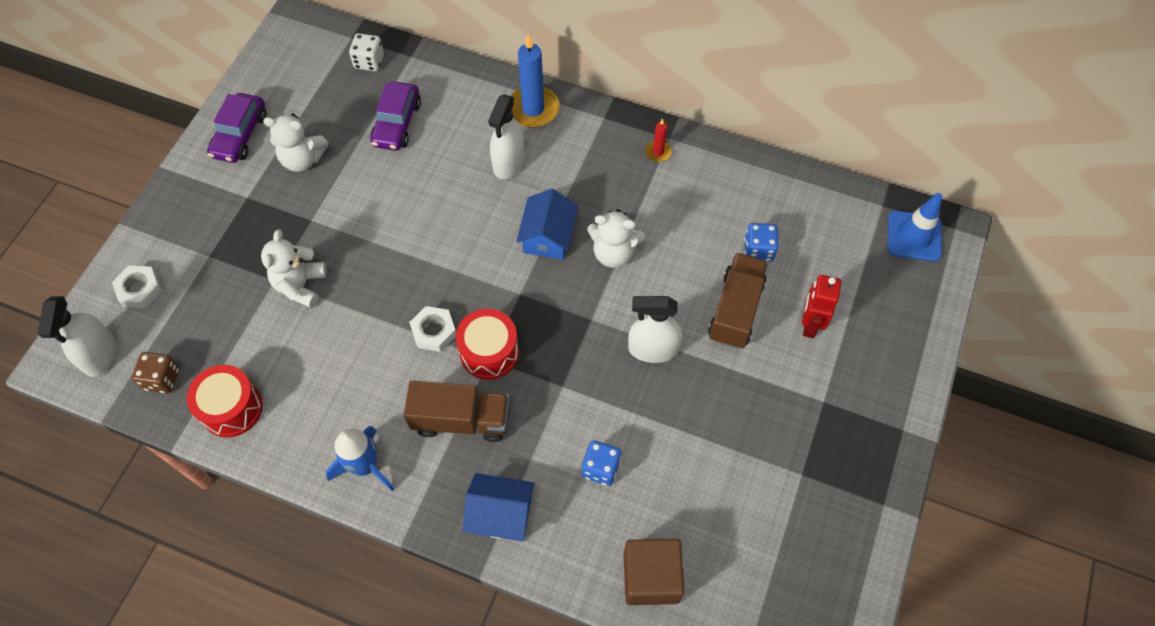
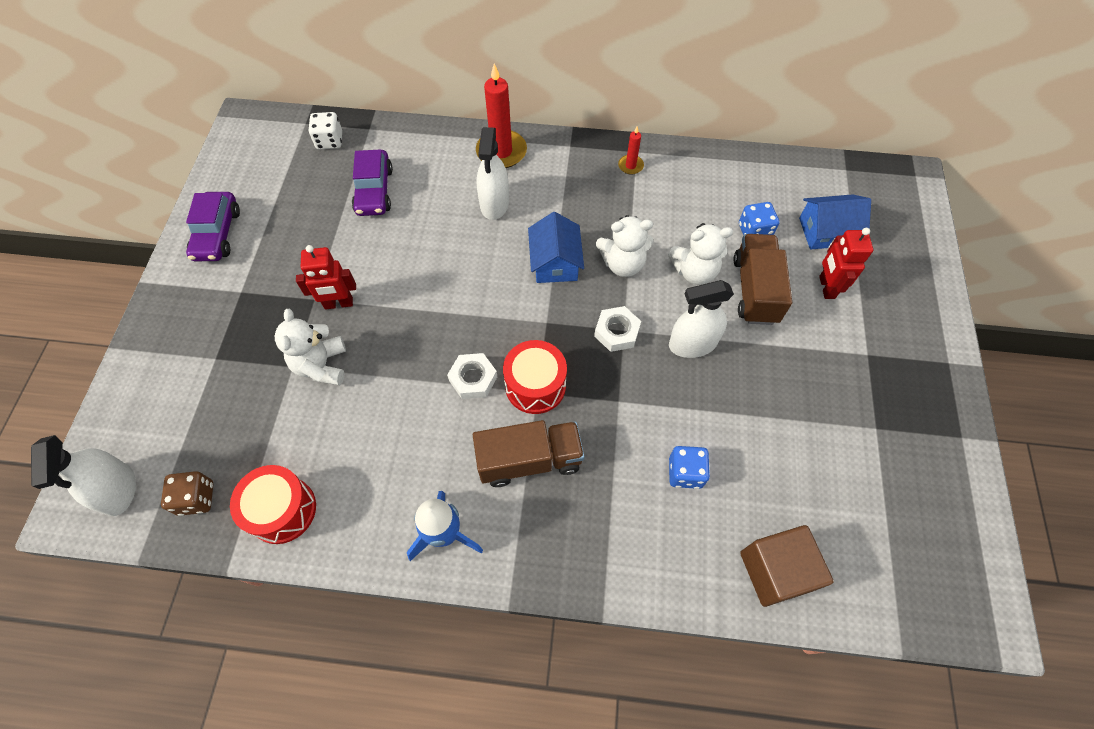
camera: 15 degrees left, 0 degrees up
(140, 289) = (148, 410): white nut -> white nut (616, 332)
(303, 159) = (289, 243): white teddy bear -> white teddy bear (694, 271)
(332, 230) = (338, 304): none -> red robot
(501, 514) = (602, 547): blue house -> blue house (826, 232)
(533, 109) = (501, 152): blue candle -> red candle
(914, 236) = (884, 189): blue traffic cone -> none

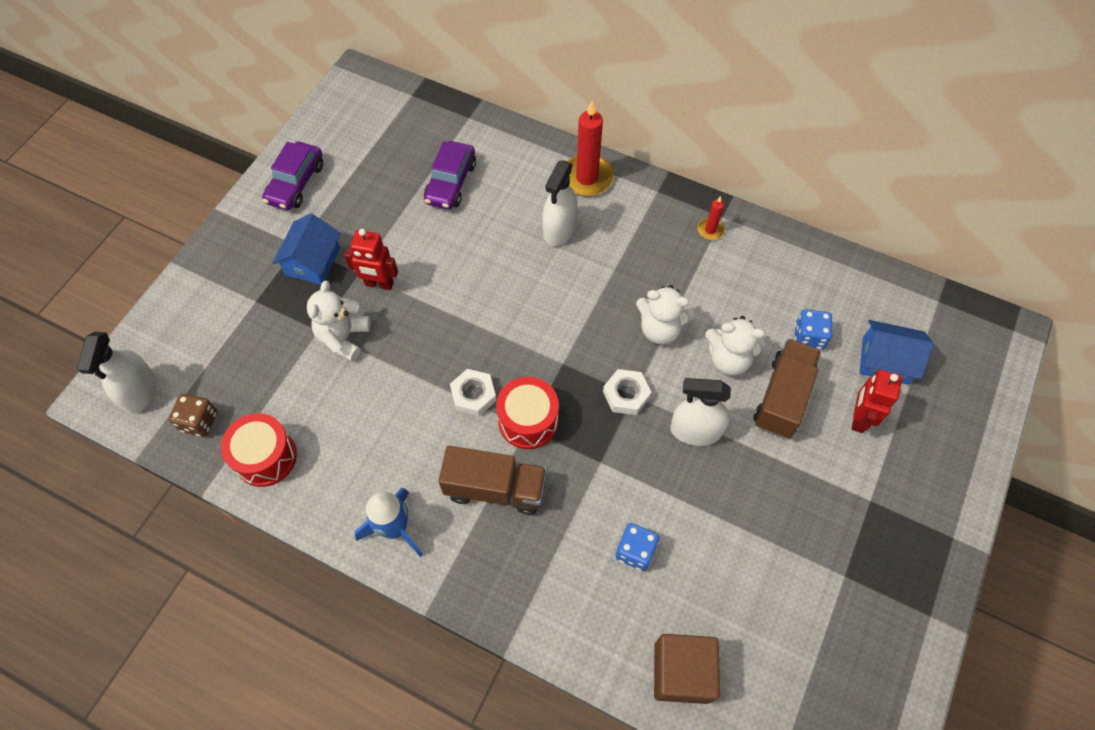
camera: 20 degrees right, 0 degrees up
(329, 141) = (427, 120): white dice -> none
(555, 262) = (594, 307): blue house -> blue house (313, 261)

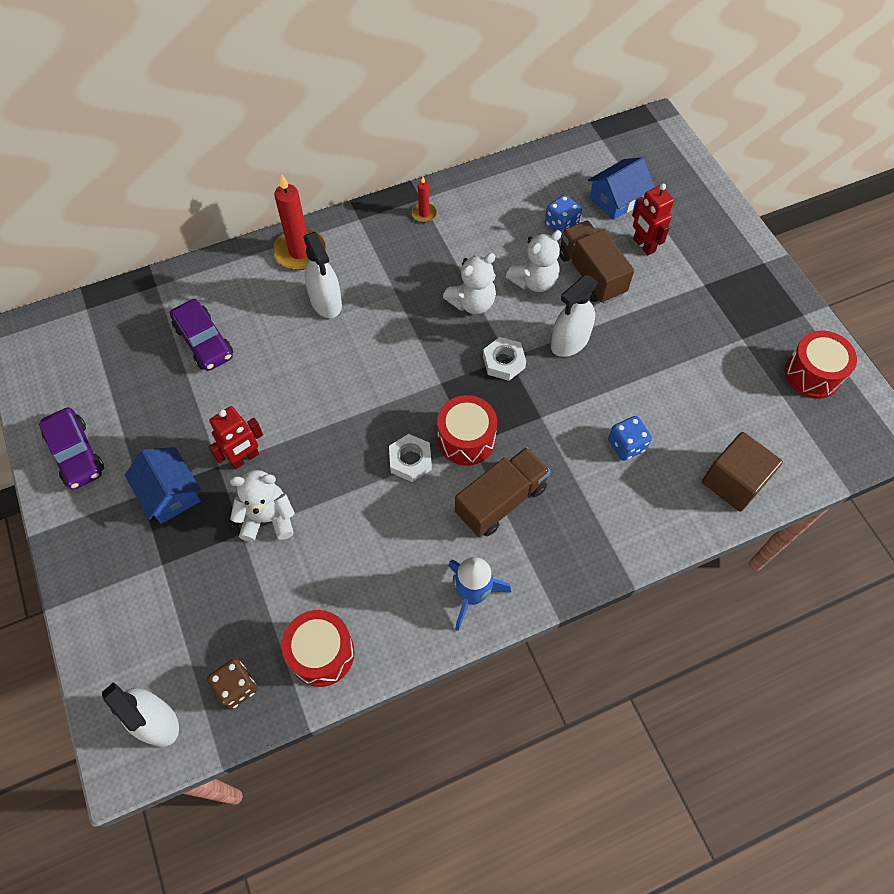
camera: 50 degrees left, 0 degrees up
(343, 337) = (268, 518): white teddy bear -> white teddy bear turned 120 degrees clockwise
(869, 670) = (812, 374): none -> red drum

